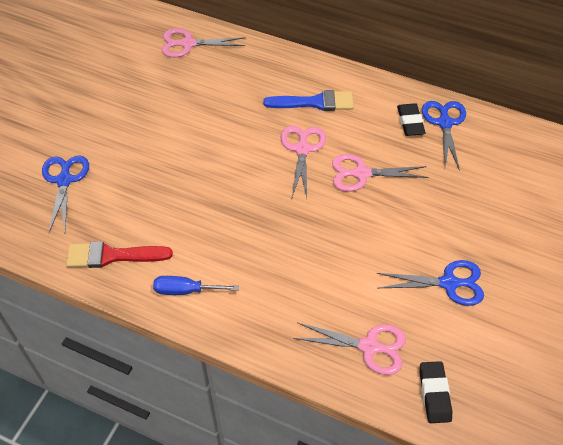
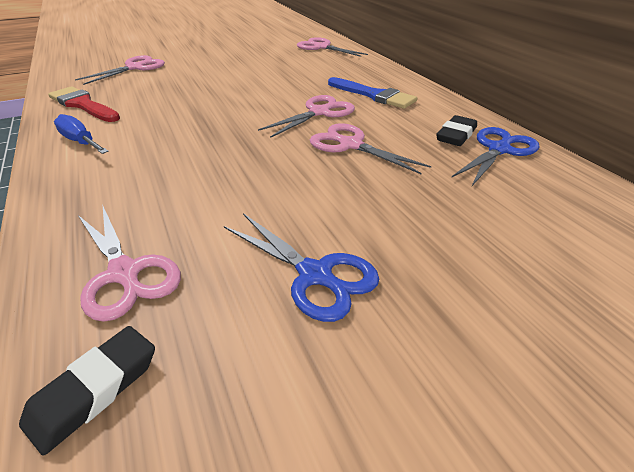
camera: 40 degrees right, 15 degrees down
(64, 180) = (135, 68): blue scissors -> pink scissors

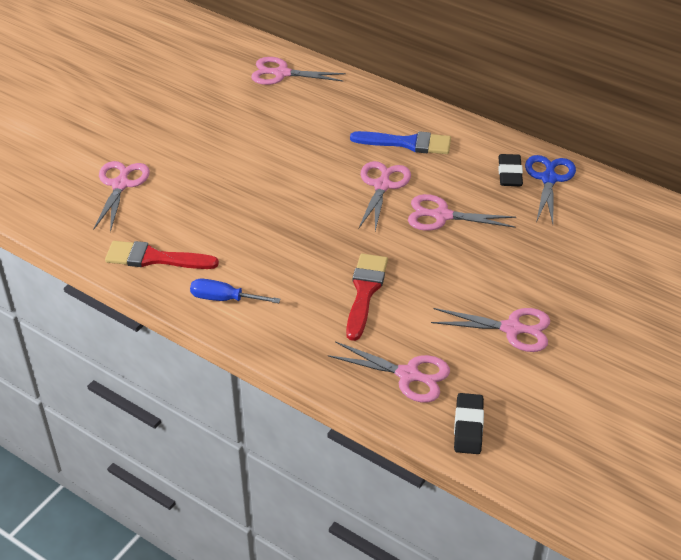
camera: 30 degrees left, 5 degrees up
(199, 176) = (365, 292): none -> red brush
(315, 275) = (512, 329): blue scissors -> pink scissors

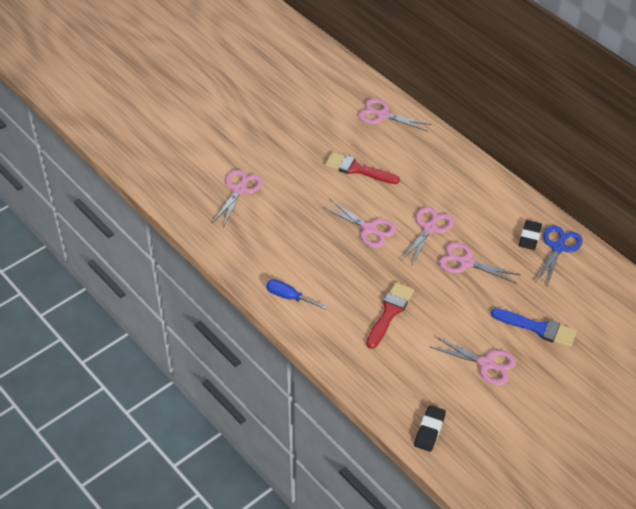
camera: 15 degrees right, 5 degrees up
(155, 258) = (249, 255): red brush -> red brush (357, 169)
(407, 143) = (460, 195): blue brush -> blue brush (538, 328)
(408, 375) = (400, 383): pink scissors -> pink scissors (369, 229)

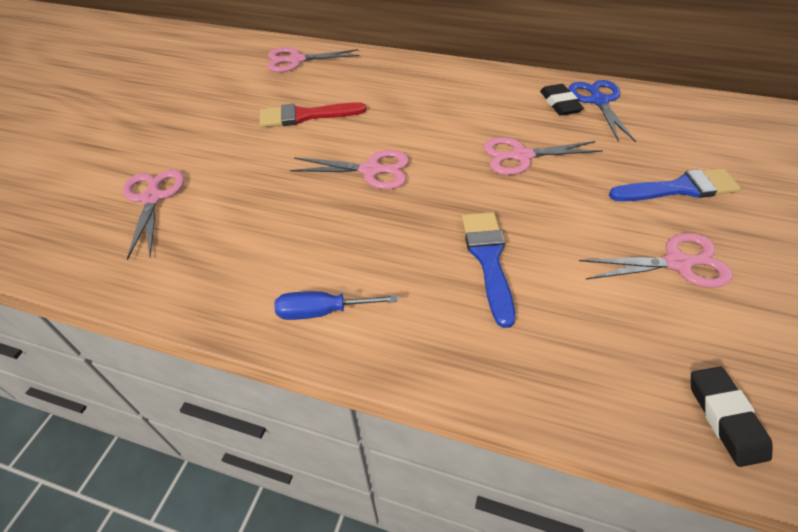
camera: 30 degrees left, 0 degrees up
(390, 312) = (488, 259): red brush -> blue brush
(429, 228) = (444, 139): pink scissors -> none

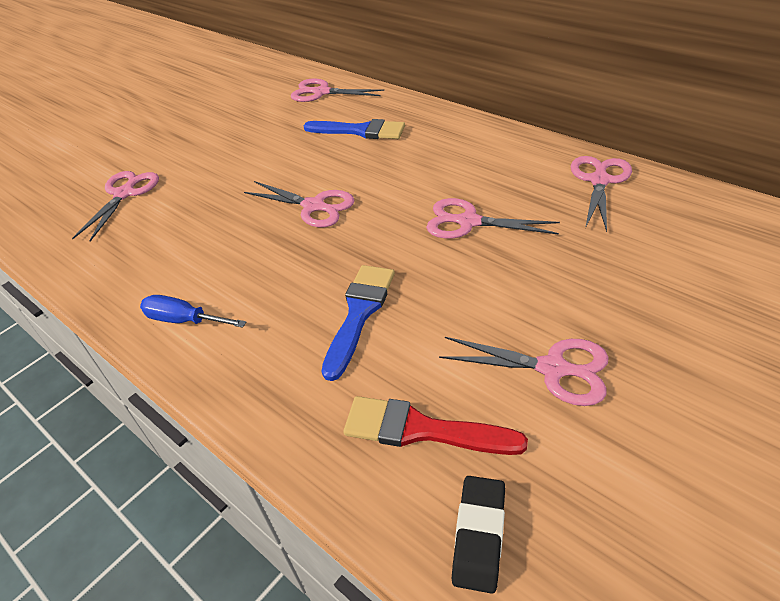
camera: 25 degrees right, 5 degrees down
(305, 116) = (293, 145): red brush -> red brush (421, 429)
(560, 104) = (552, 176): black eraser -> none
(598, 101) = (599, 181): blue scissors -> pink scissors
(679, 188) = (620, 292): blue brush -> blue brush (360, 131)

